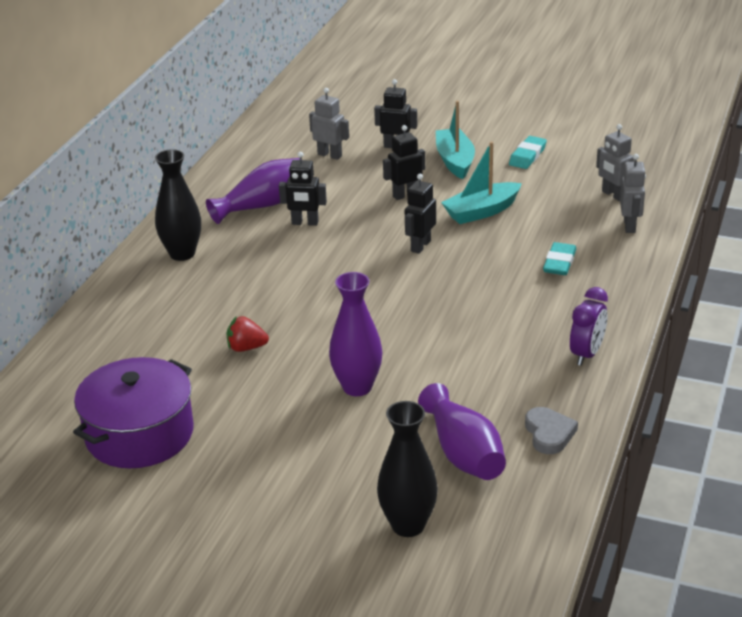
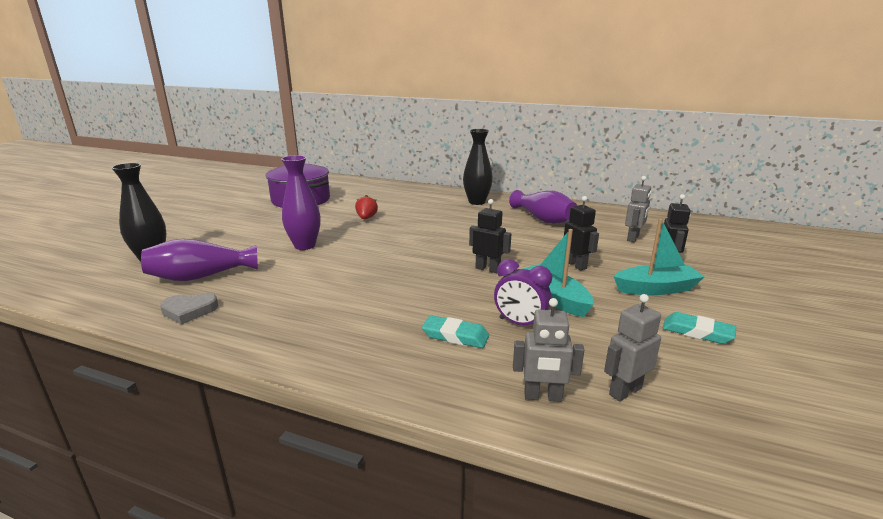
camera: 90 degrees right, 10 degrees down
(305, 223) = (520, 231): black robot -> none
(586, 354) = (285, 338): purple clock -> purple clock (520, 323)

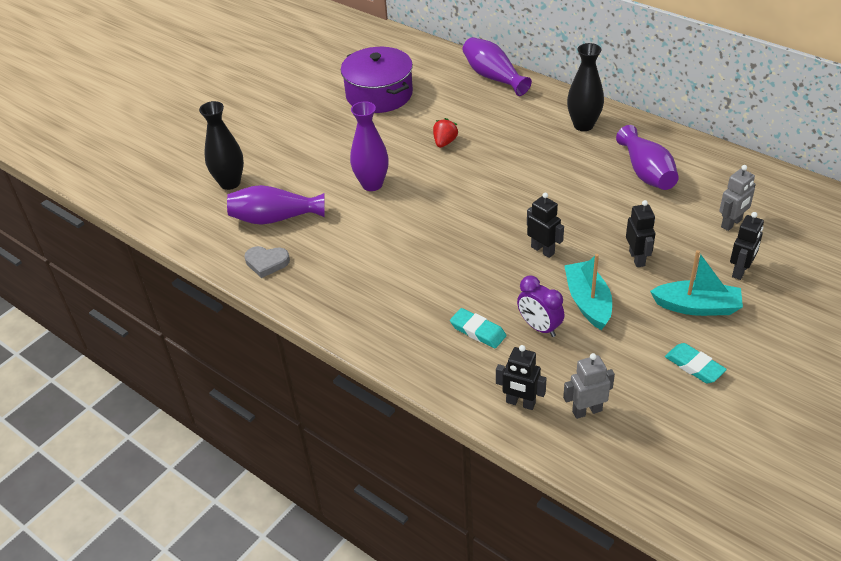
camera: 20 degrees right, 20 degrees up
(393, 187) = (493, 77): none -> purple vase
(543, 397) = (520, 403): grey robot -> black robot

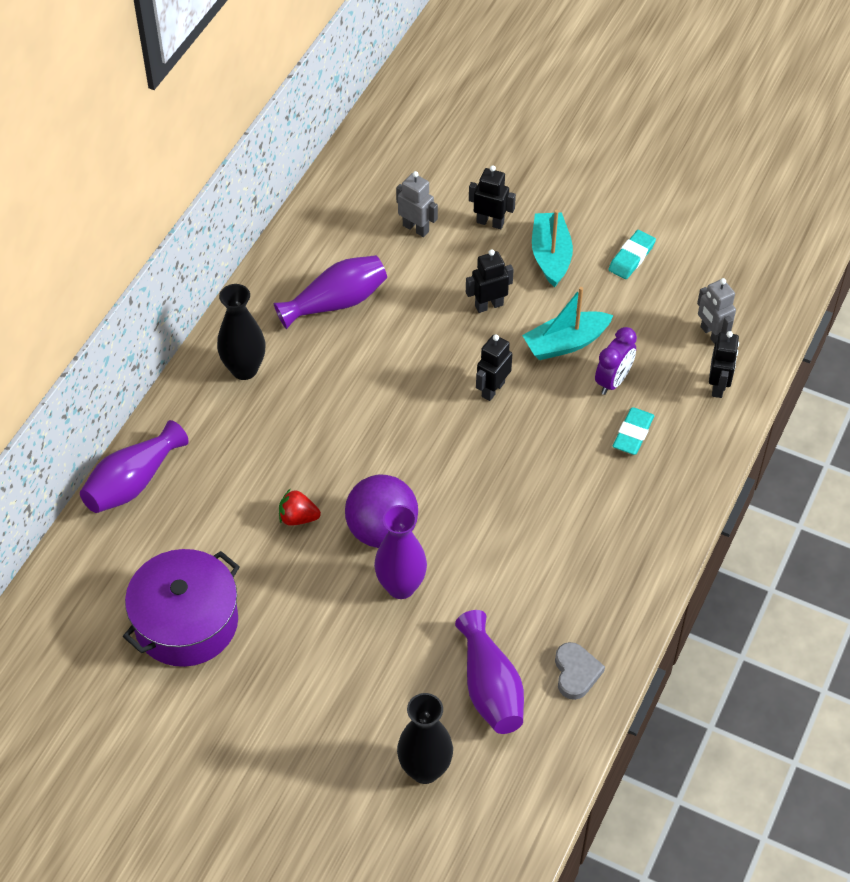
camera: 105 degrees left, 10 degrees up
(422, 179) = (382, 530): none -> purple ball

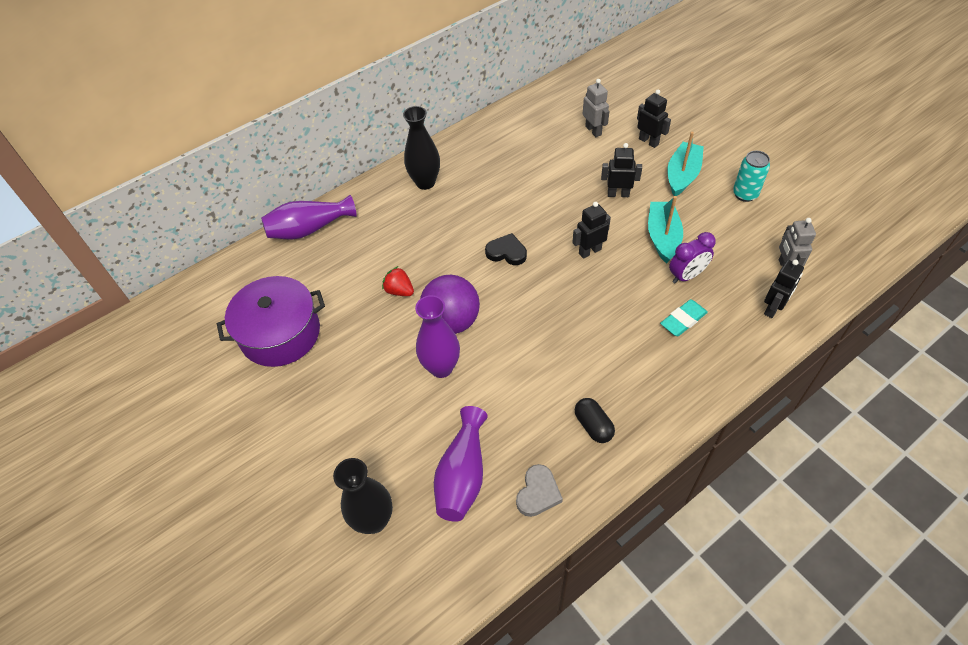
camera: 30 degrees right, 0 degrees up
(336, 302) = (511, 160): purple vase -> none
(397, 425) = (506, 252): none -> black heart
(565, 343) = (663, 237): turquoise boat -> turquoise boat turned 90 degrees clockwise
(596, 583) = (593, 426): none -> black capsule
(631, 257) = (745, 194): turquoise eraser -> turquoise can

